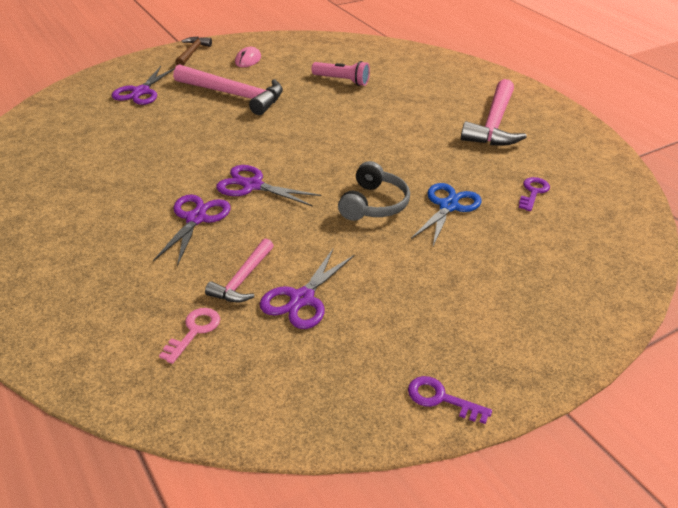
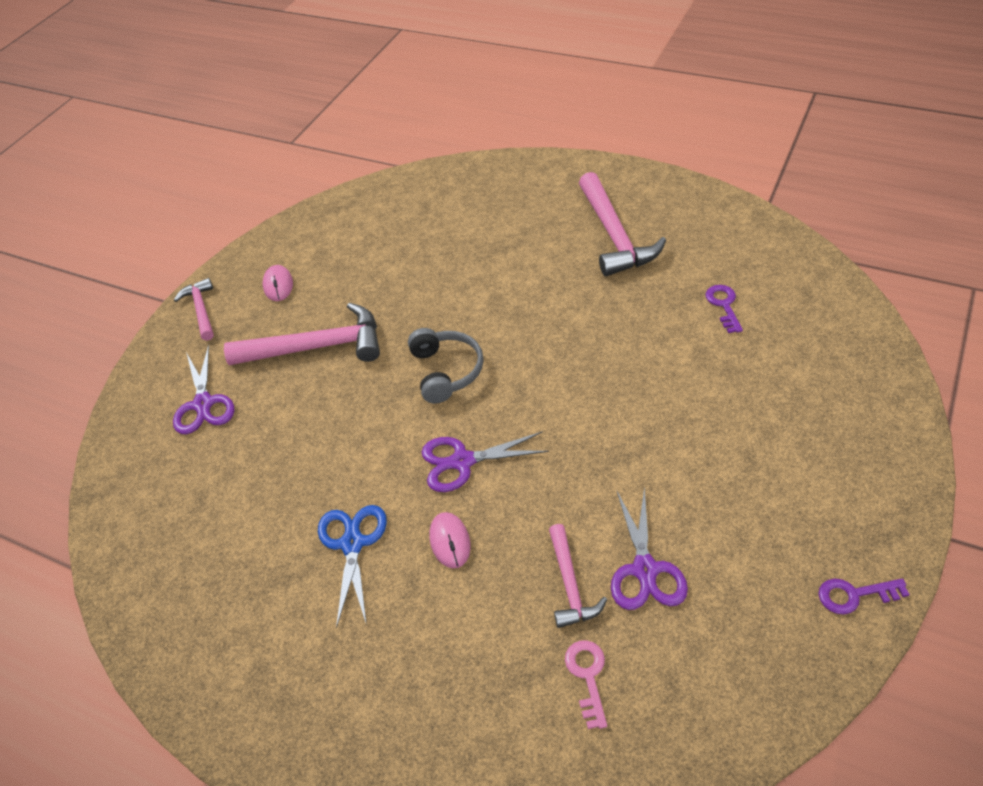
camera: 25 degrees left, 10 degrees up
(192, 53) = (201, 310): brown hammer -> pink hammer
(196, 219) = (450, 541): purple scissors -> pink mouse
(342, 81) = (412, 259): pink flashlight -> none
(373, 204) = (600, 411): grey headphones -> grey headphones (446, 371)
(448, 206) = (668, 370): blue scissors -> blue scissors (352, 543)

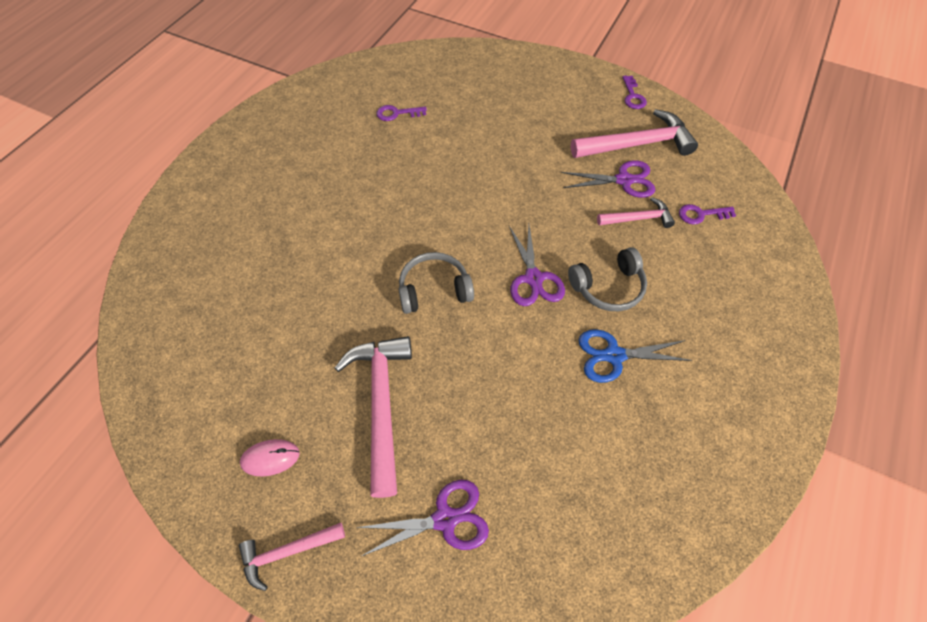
camera: 95 degrees left, 10 degrees up
(450, 541) = (608, 287): pink mouse -> grey headphones
(587, 676) = (701, 214): pink key -> purple key
(614, 235) = (295, 165): pink hammer -> pink hammer (637, 144)

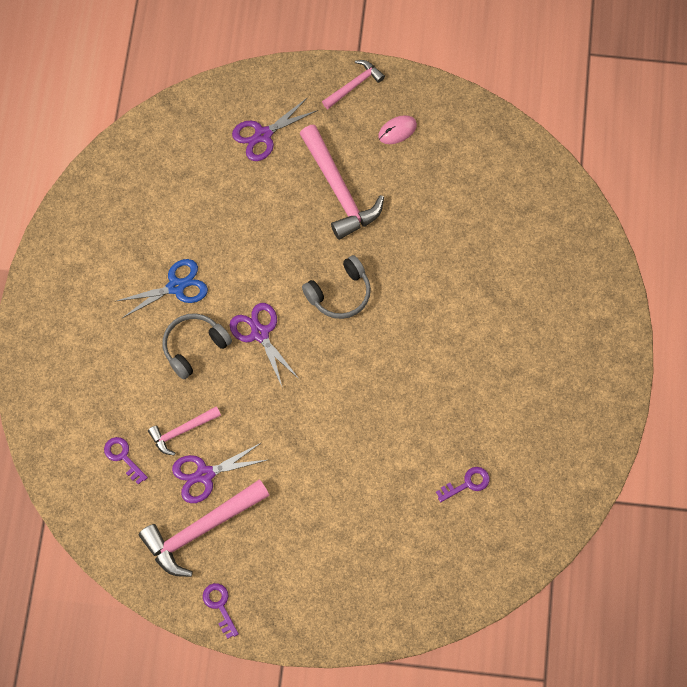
camera: 160 degrees right, 10 degrees up
(701, 214) = (123, 457): purple key -> purple key turned 105 degrees counterclockwise

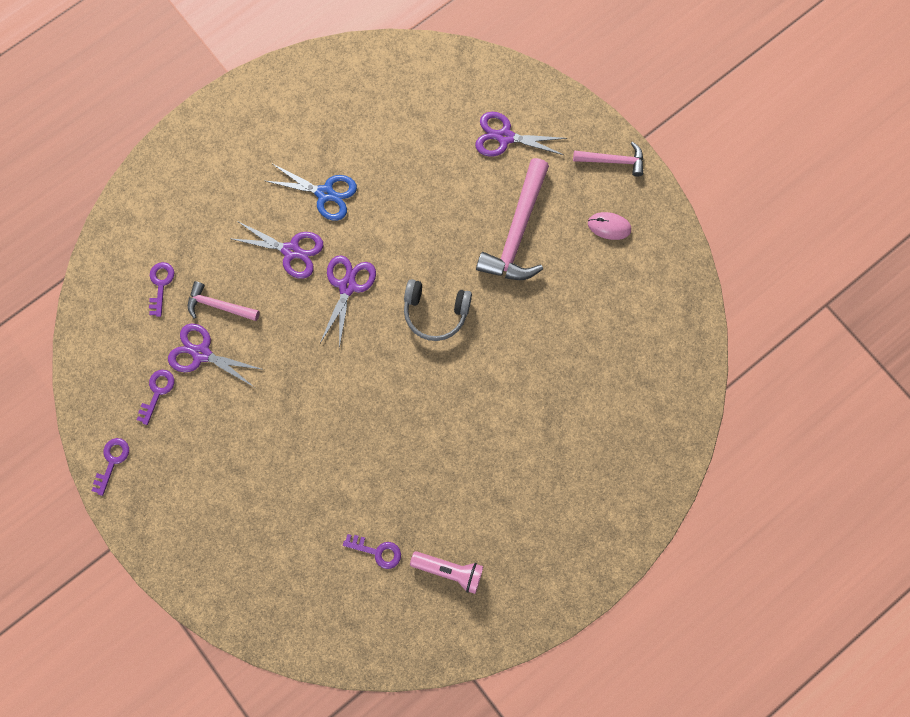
camera: 45 degrees right, 10 degrees up
(194, 347) = (291, 251): grey headphones -> purple scissors
(201, 530) = (157, 392): pink hammer -> purple key
(526, 448) = (449, 569): none -> pink flashlight

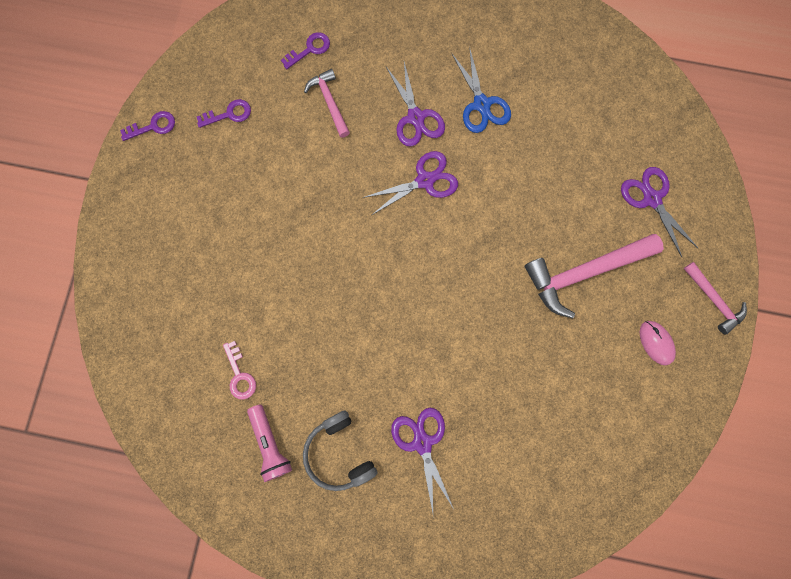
camera: 50 degrees right, 0 degrees up
(201, 353) = (283, 120): purple scissors -> purple scissors (422, 442)
(377, 551) = (239, 375): purple key -> pink key
(435, 312) = (463, 263): grey headphones -> grey headphones (339, 453)

